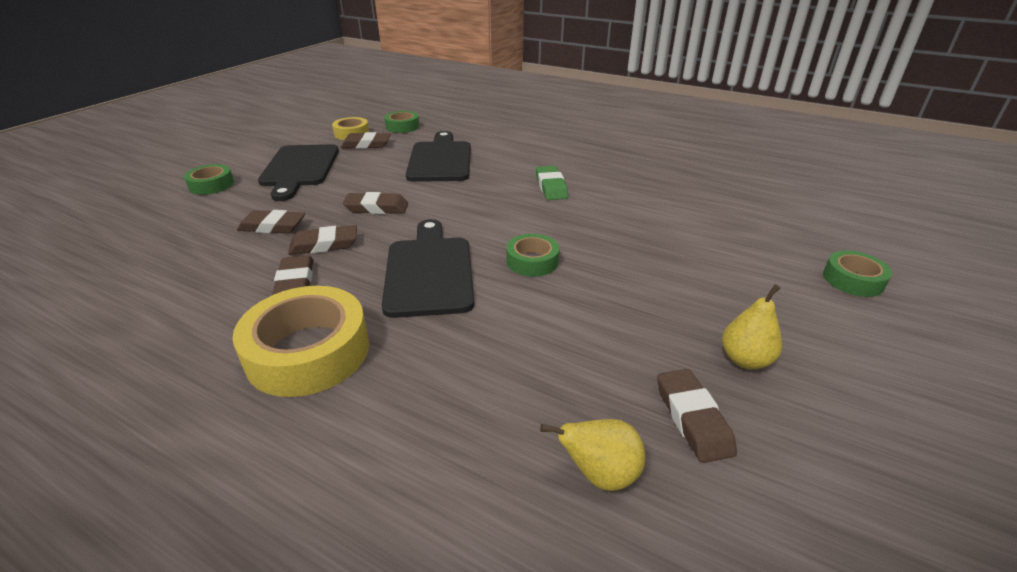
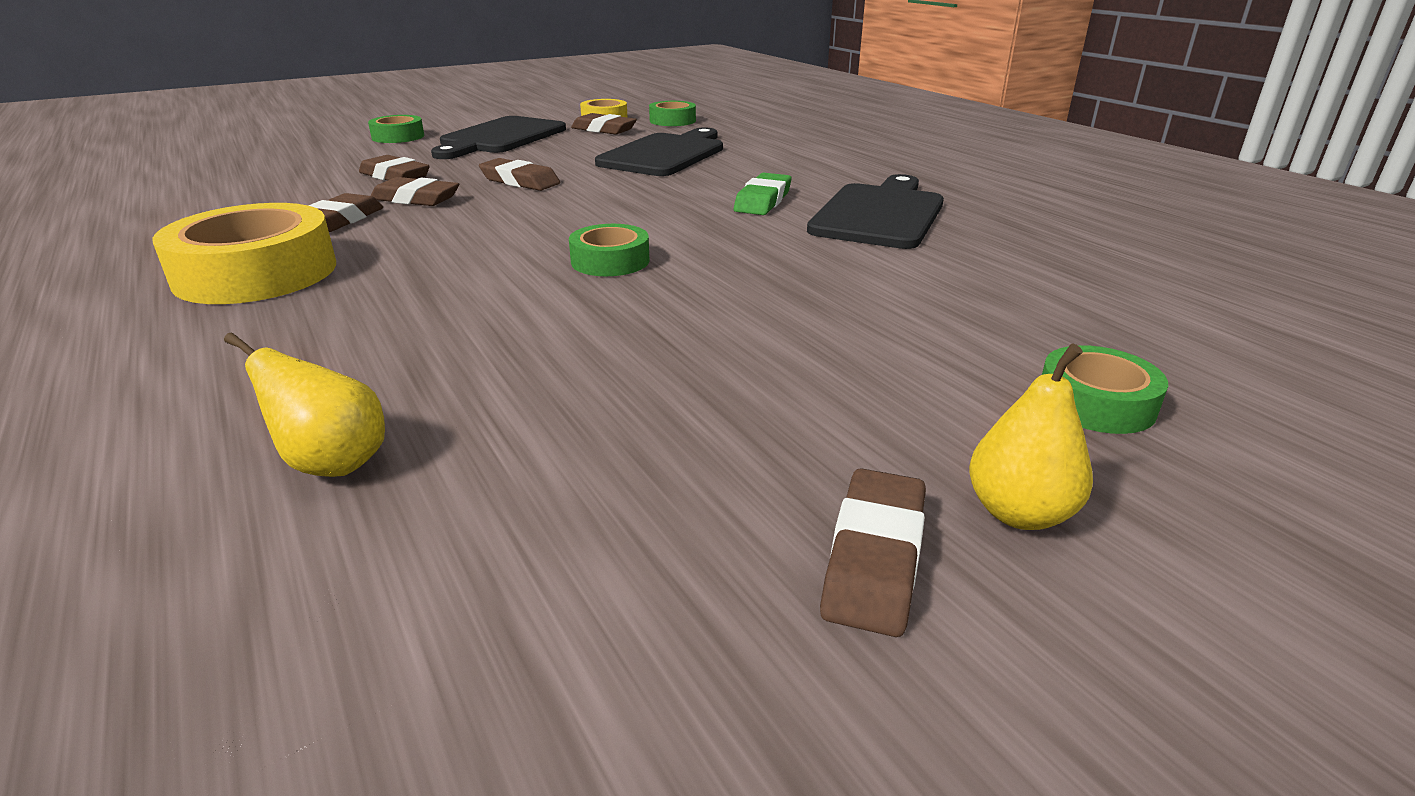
camera: 30 degrees right, 5 degrees down
(429, 271) = (478, 242): black cutting board -> black cutting board (880, 214)
(692, 419) = (535, 459): brown eraser -> brown eraser (874, 558)
(745, 360) = (722, 430): yellow pear -> yellow pear (1019, 513)

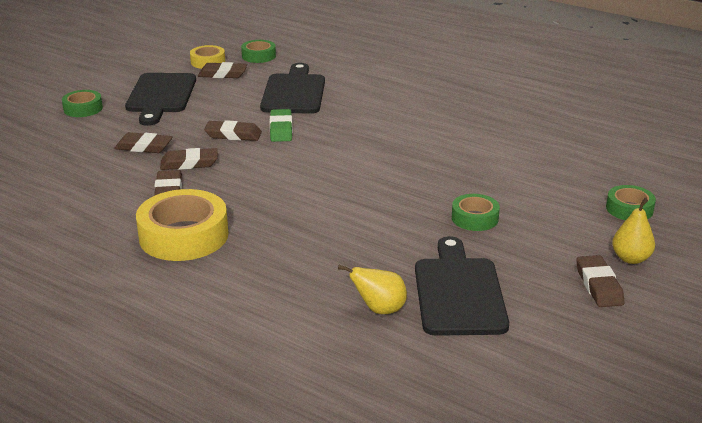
camera: 25 degrees left, 0 degrees up
(610, 261) = (363, 183): green tape -> green tape (474, 218)
(763, 201) = (395, 122): green eraser -> green eraser (281, 129)
(880, 214) = (465, 120): black cutting board -> black cutting board (459, 292)

